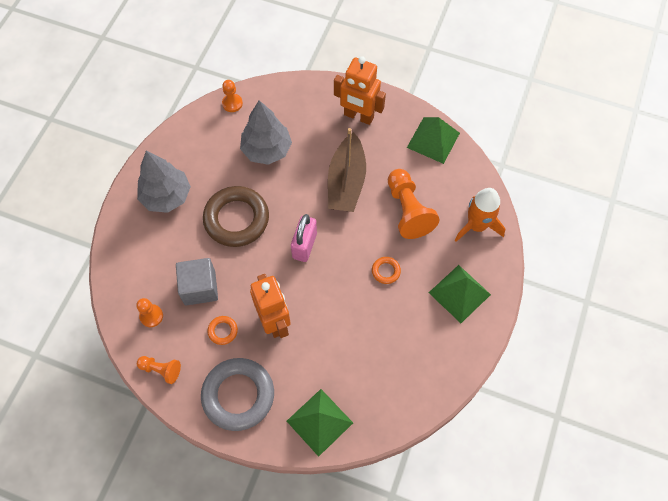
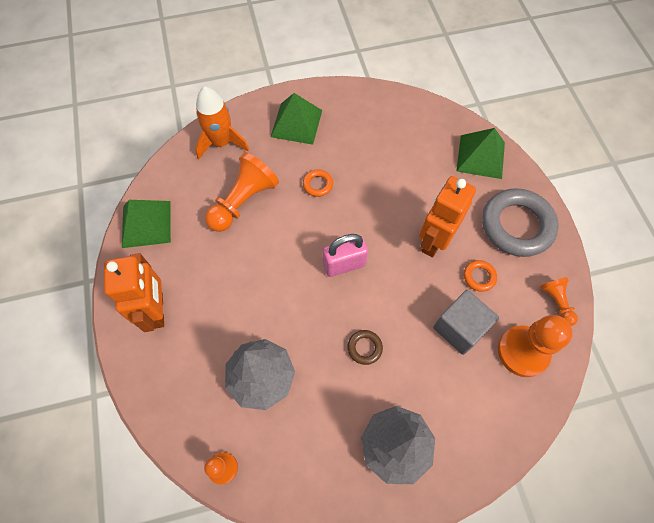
camera: 125 degrees left, 0 degrees up
(151, 316) = (523, 351): orange pawn -> orange pawn, size x1.85
(236, 219) = (364, 348): brown ring -> brown ring, size x0.43
(346, 182) = (248, 272): brown boat -> none

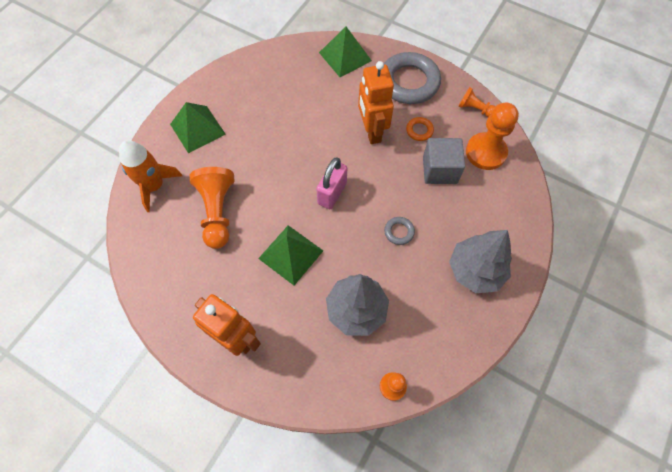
camera: 45 degrees left, 0 degrees up
(146, 224) = (159, 289): green pyramid -> green pyramid (290, 254)
(318, 184) = (258, 158): orange ring -> none
(364, 348) = (399, 232): brown ring -> grey ring

